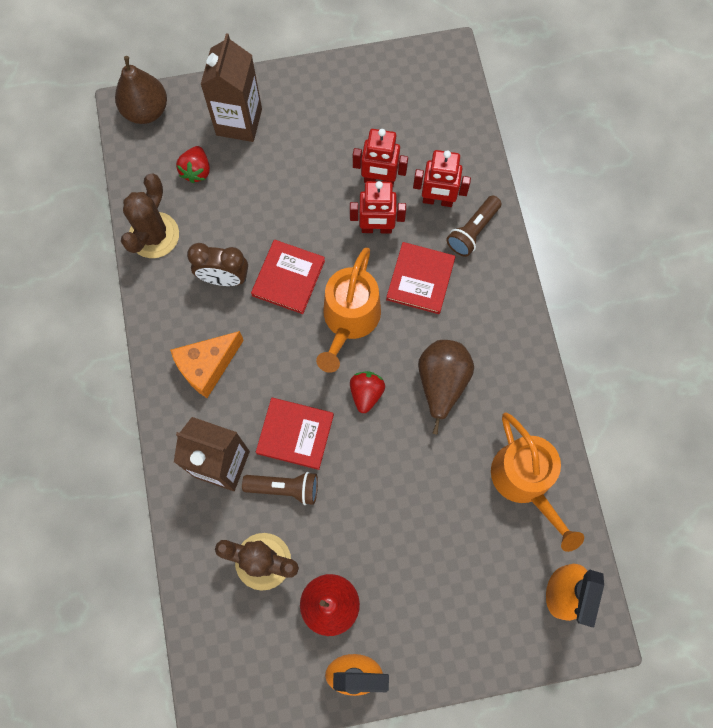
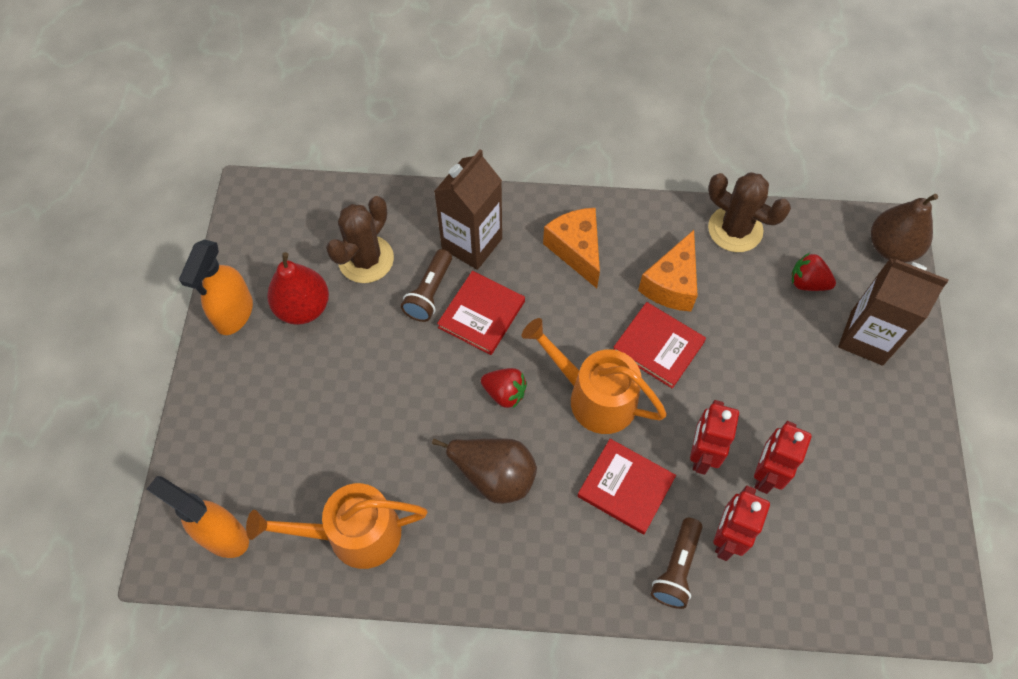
camera: 105 degrees right, 10 degrees down
(224, 278) = (671, 284): brown clock -> orange cheese
(472, 231) = (676, 568): brown flashlight -> brown flashlight turned 120 degrees counterclockwise

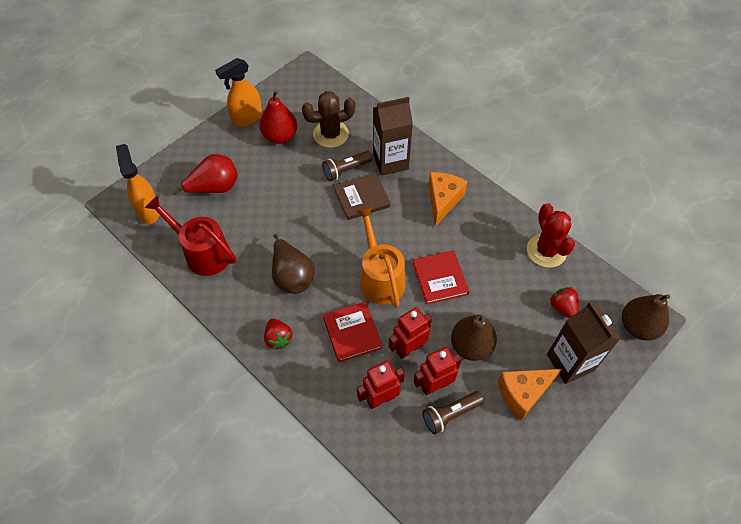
camera: 40 degrees right, 5 degrees down
(283, 438) = (215, 187): none -> red pear
(354, 534) = (203, 253): orange watering can -> red watering can
(481, 314) = (362, 198): red book -> brown book
(505, 393) = (336, 242): red strawberry -> red strawberry (278, 338)
(671, 284) = (479, 253): orange cheese -> orange cheese (523, 393)
(676, 568) = (338, 392): brown flashlight -> brown flashlight (450, 414)
(735, 229) = (546, 251): brown cactus -> red cactus
(760, 399) = (471, 346): none -> brown pear

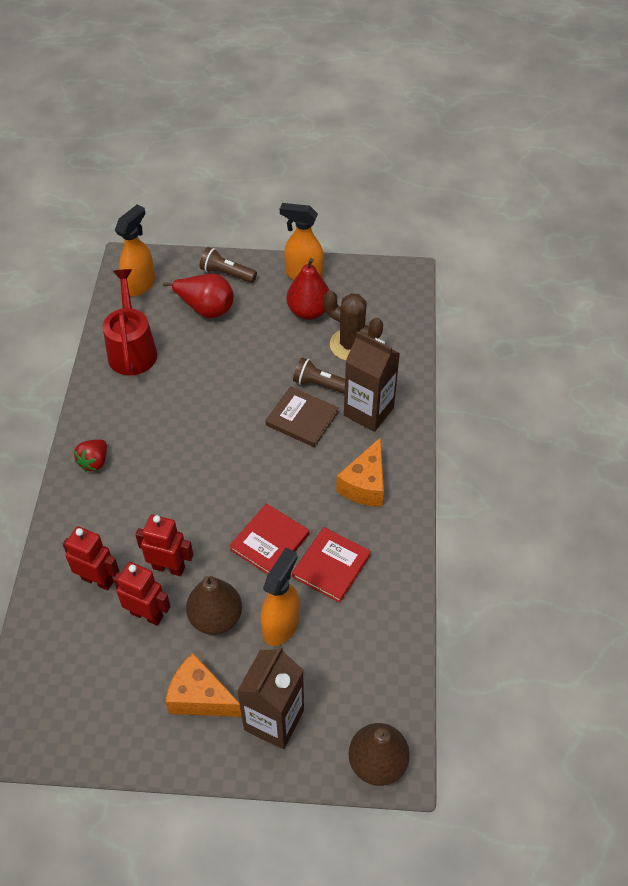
camera: 50 degrees right, 5 degrees down
(292, 276) = (166, 427): brown pear -> none
(352, 333) = (147, 512): red book -> red book (331, 566)
(380, 278) = (225, 493): orange watering can -> none
(443, 201) = (365, 485): orange cheese -> orange cheese turned 135 degrees clockwise
(450, 414) = (126, 647): brown flashlight -> brown flashlight (227, 274)
(506, 313) = (281, 625): none -> orange spray bottle
(546, 251) = (393, 614): red cactus -> none
(562, 308) = (334, 673): red strawberry -> none

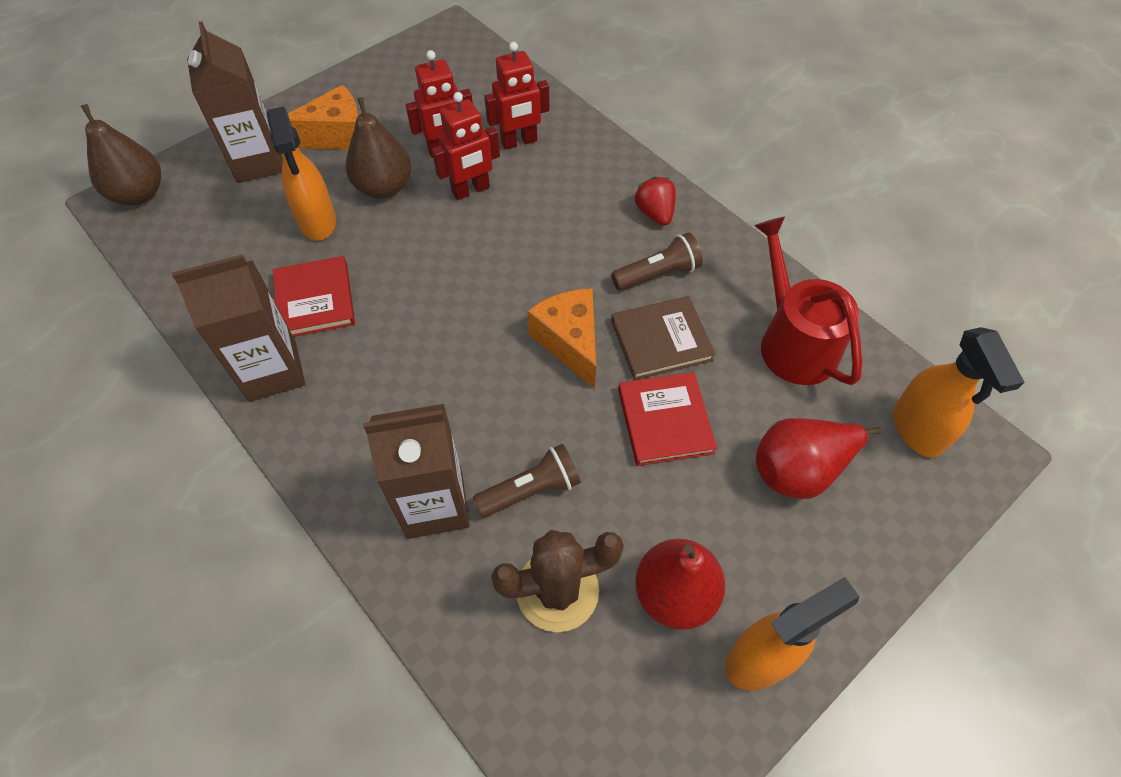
camera: 135 degrees right, 5 degrees up
(132, 350) = (793, 342): red watering can -> red watering can turned 150 degrees counterclockwise
(227, 274) = (854, 551): brown flashlight -> brown flashlight (658, 274)
(270, 542) = (400, 275): red book -> red book (665, 421)
(302, 419) = (506, 424): brown book -> brown book (661, 340)
(365, 485) = (353, 407): orange cheese -> orange cheese (570, 342)
(390, 539) = (272, 371): none -> brown carton

